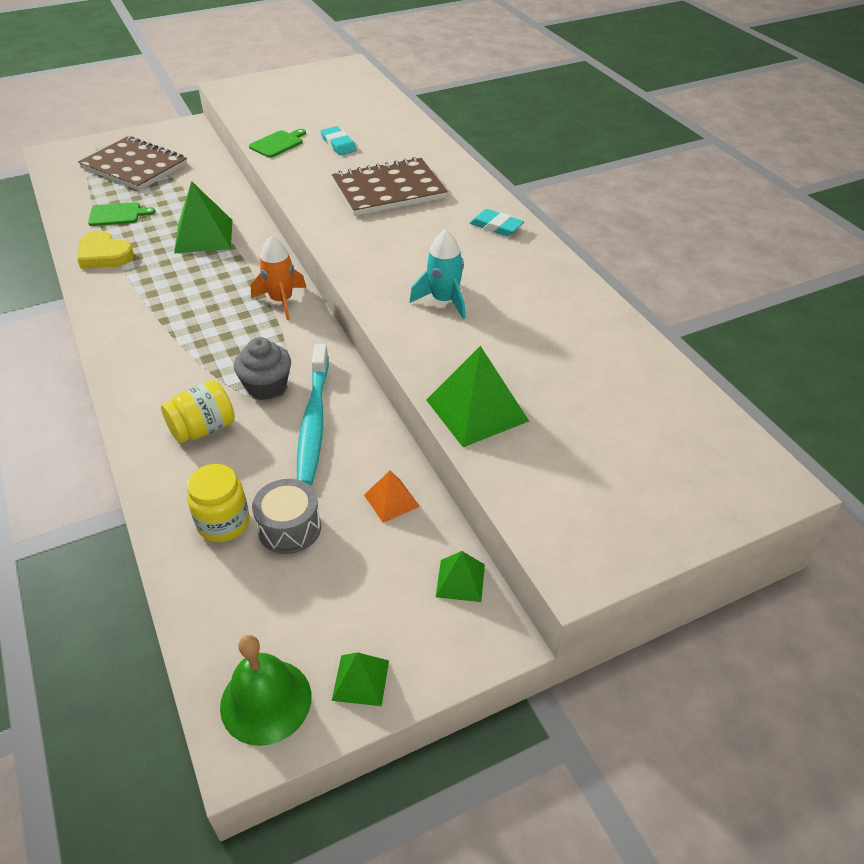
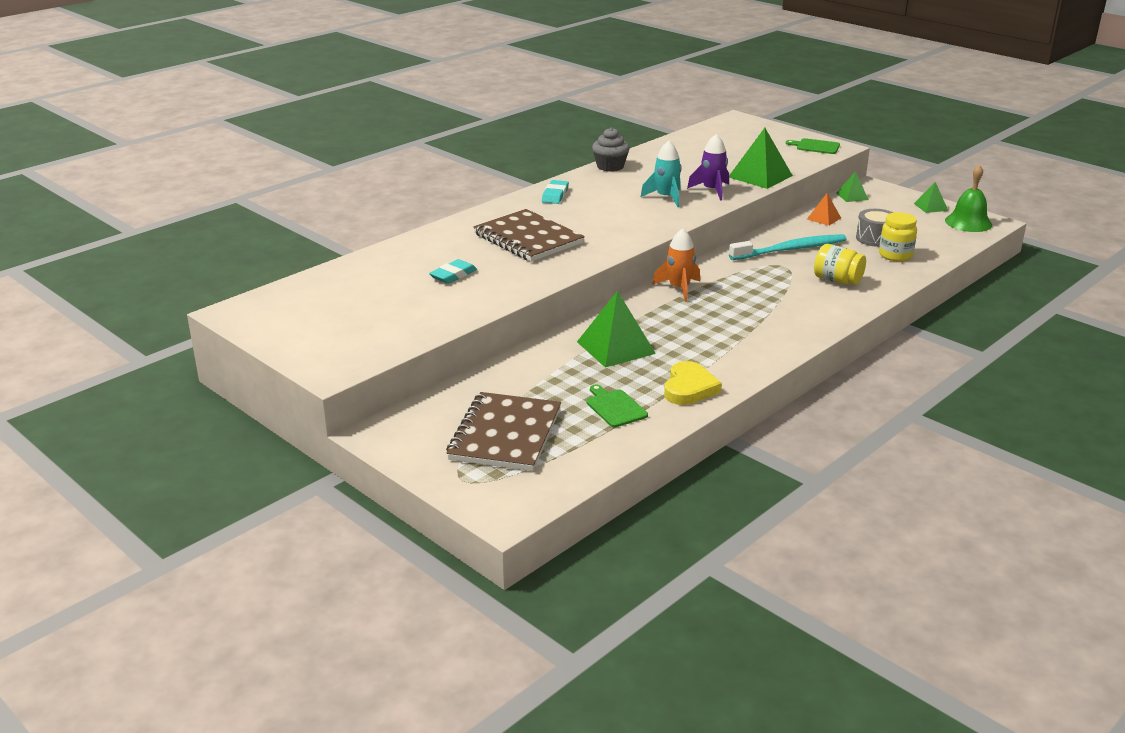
camera: 110 degrees left, 15 degrees down
(266, 386) = (776, 271): grey cupcake -> grey cupcake (610, 166)
(278, 143) = (470, 304): green cutting board -> green cutting board (816, 146)
(446, 345) = (712, 190): none -> purple rocket

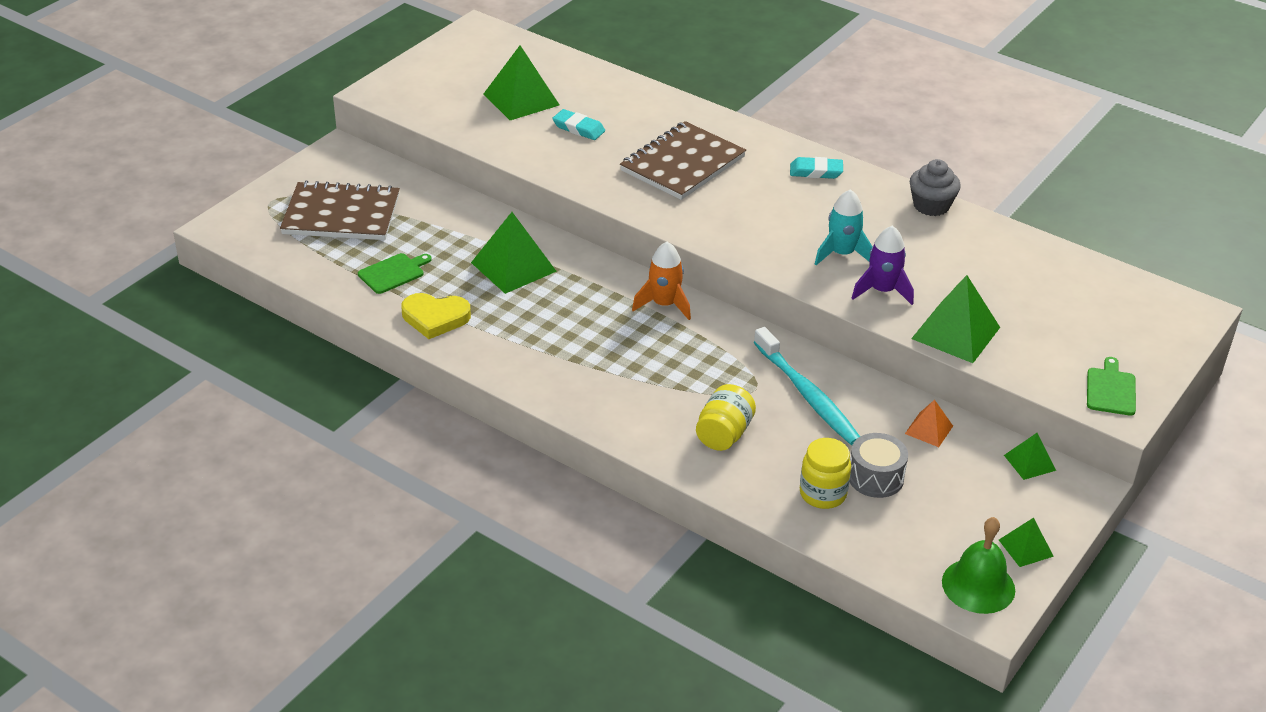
camera: 80 degrees right, 10 degrees up
(389, 297) = (521, 99): none -> green pyramid

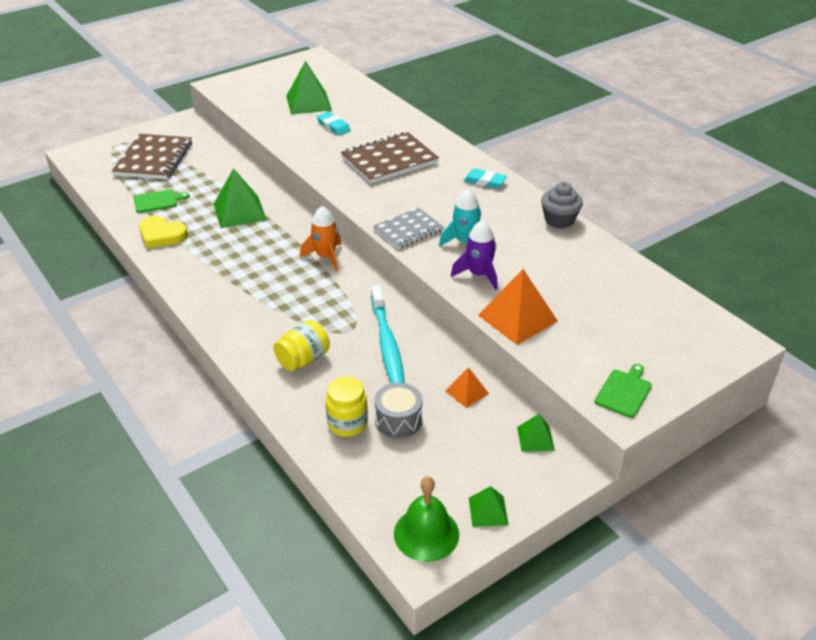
camera: 20 degrees right, 0 degrees up
(341, 215) = (154, 159): brown notebook -> brown notebook turned 75 degrees clockwise
(767, 252) = (408, 230): none -> grey notebook
(956, 333) = (518, 318): green pyramid -> orange pyramid

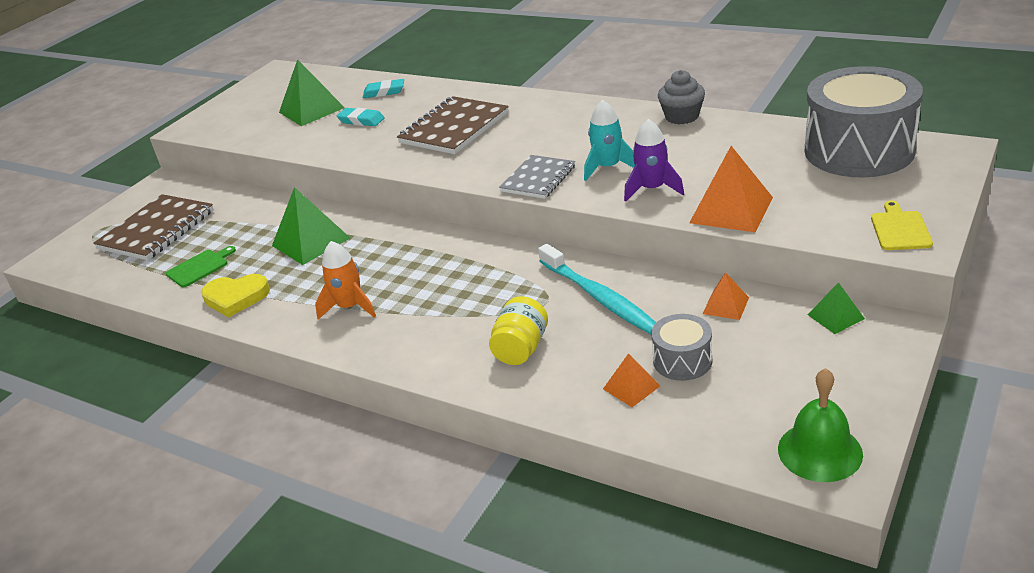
camera: 20 degrees left, 5 degrees down
(154, 159) = (157, 230): brown notebook -> brown notebook turned 45 degrees clockwise
(326, 257) = (452, 246): orange rocket -> orange rocket (350, 307)
(347, 423) = (631, 387): yellow jar -> orange pyramid
(485, 181) = (573, 112): turquoise eraser -> turquoise eraser (384, 92)
(488, 511) = (859, 401): green pyramid -> none
(624, 392) = (900, 229): green cutting board -> yellow cutting board
(663, 310) = (859, 150): none -> grey drum

